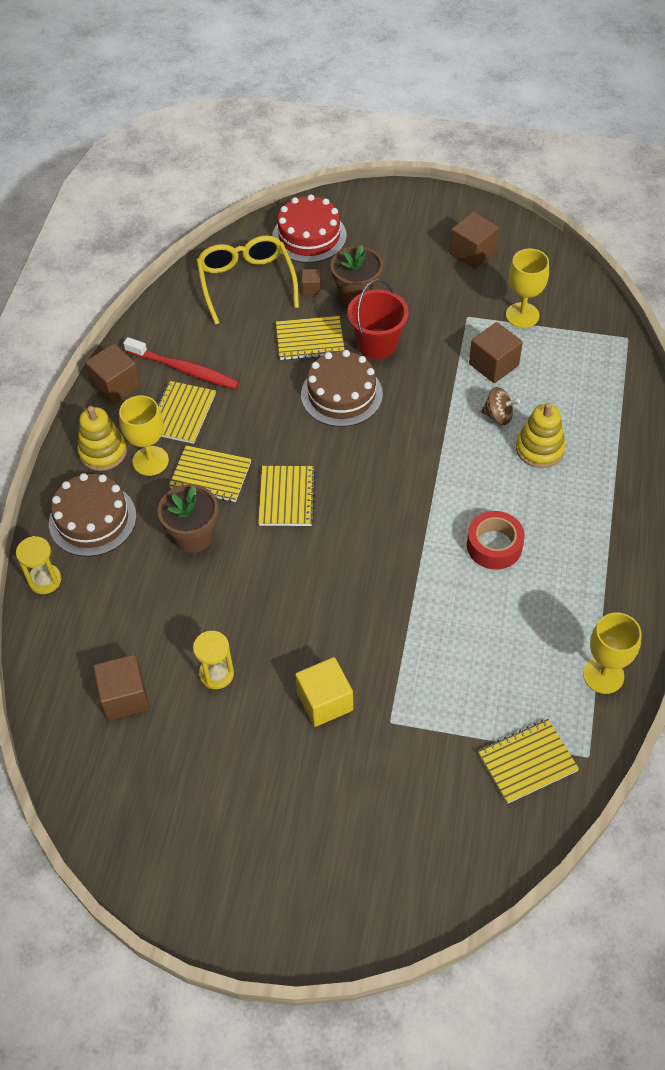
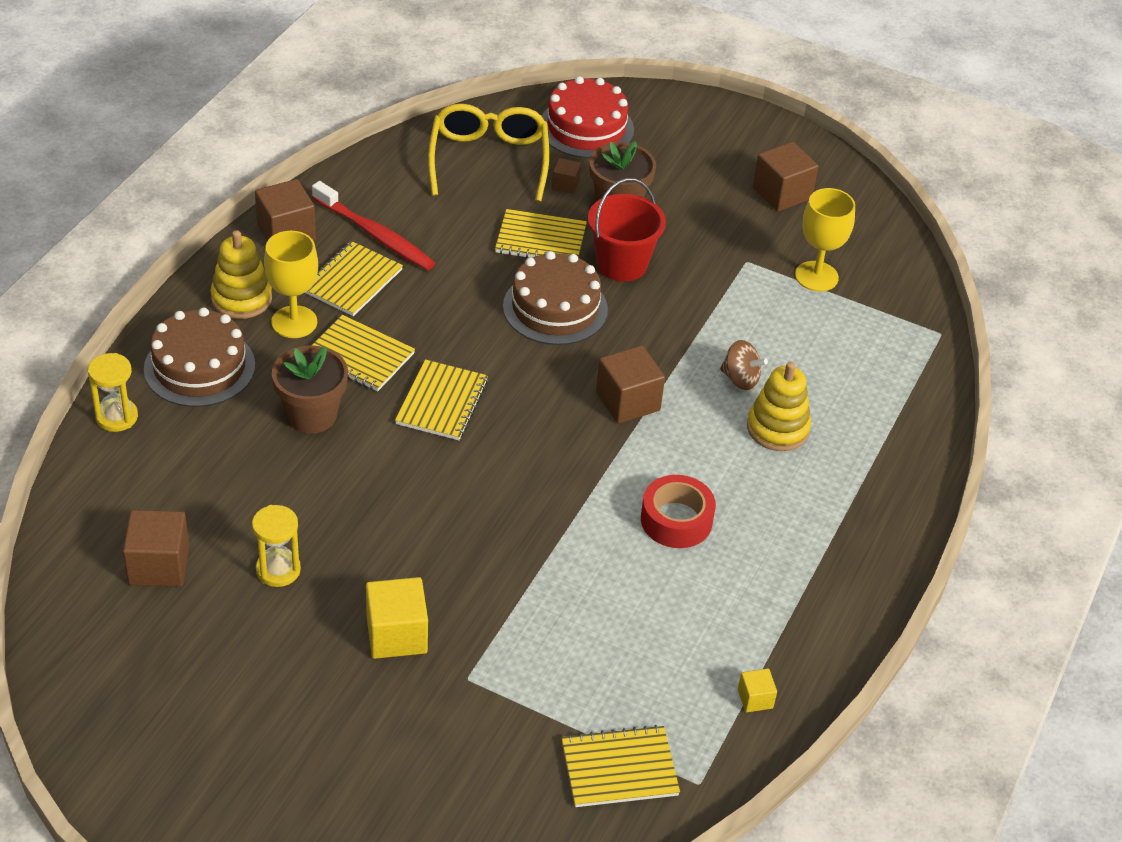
camera: 10 degrees right, 10 degrees down
(493, 365) = (758, 322): brown cube -> brown cube (627, 401)
(603, 675) = (755, 699): yellow goblet -> yellow cube

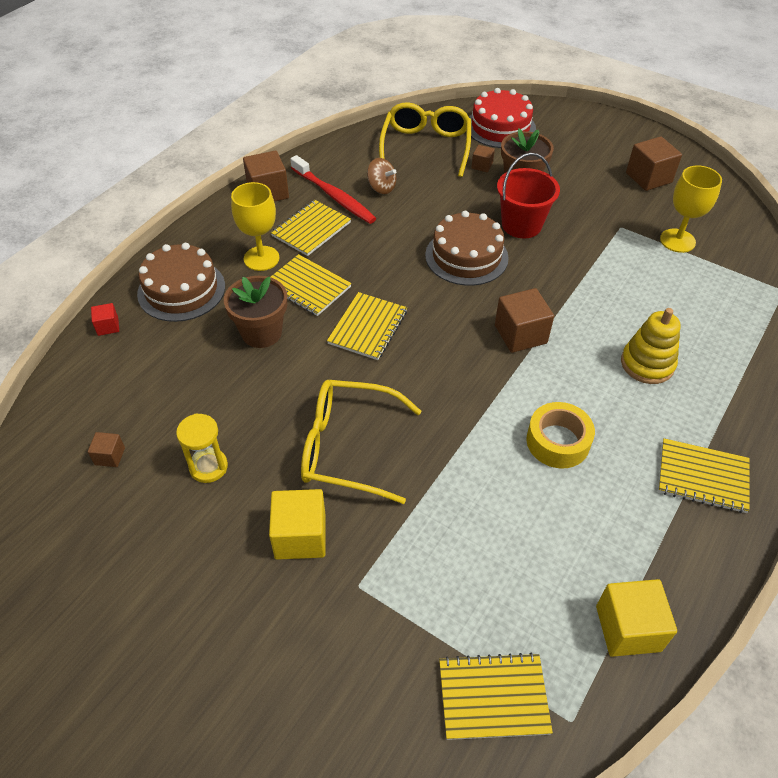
camera: 10 degrees right, 5 degrees up
(117, 417) = (108, 326): yellow hourglass -> red cube
(159, 565) = (110, 456): brown cube -> brown cube, size x0.52
(241, 298) = (225, 239): yellow stacking toy -> none
(436, 540) = (347, 447): none -> yellow glasses
(540, 239) = (459, 204): yellow notebook -> yellow notebook (702, 477)
(676, 520) = (557, 441): red tape -> yellow tape
(740, 379) = (615, 320): brown spinning top -> brown spinning top (381, 188)
(755, 699) = (628, 628): yellow cube -> yellow cube, size x1.91

